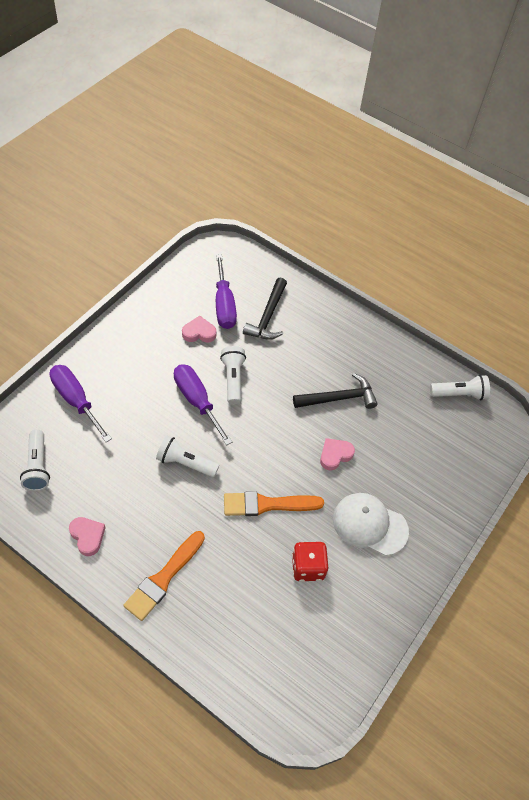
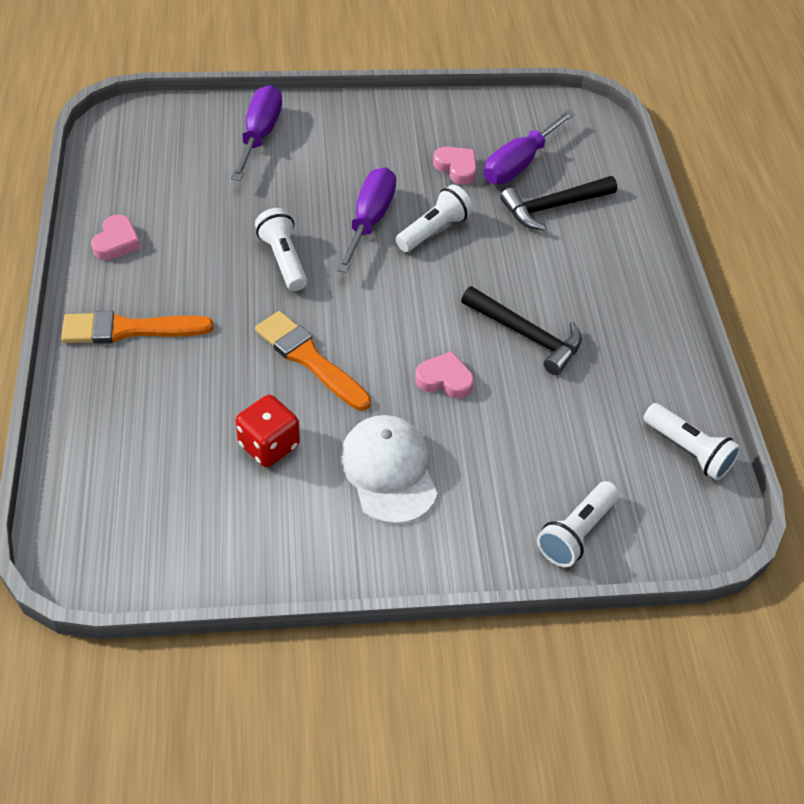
camera: 50 degrees right, 5 degrees down
(37, 466) = (155, 158): white flashlight -> white flashlight (576, 532)

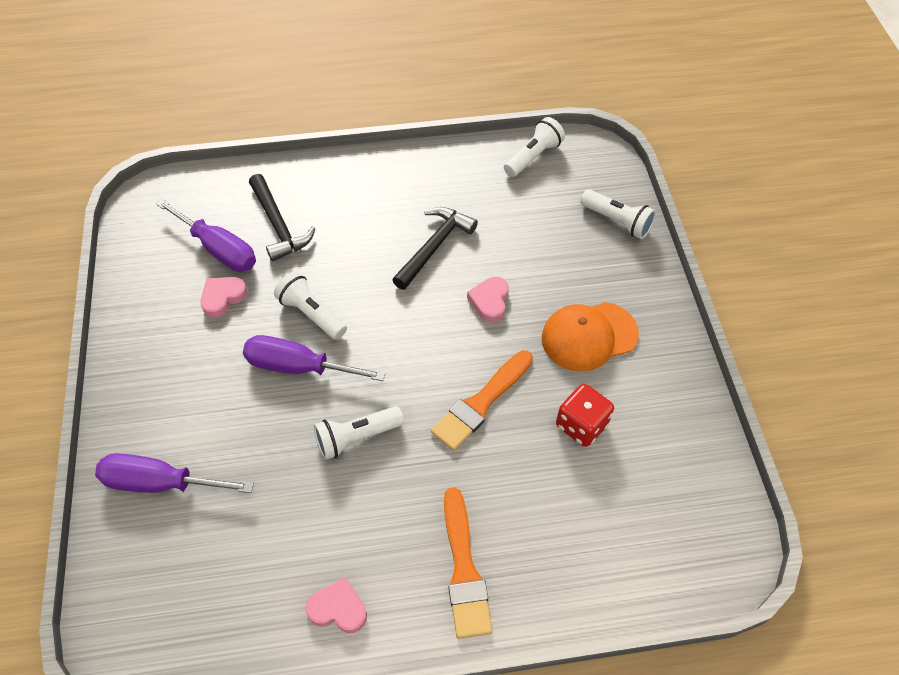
camera: 90 degrees left, 5 degrees up
(388, 471) = (589, 336): white cap -> orange cap

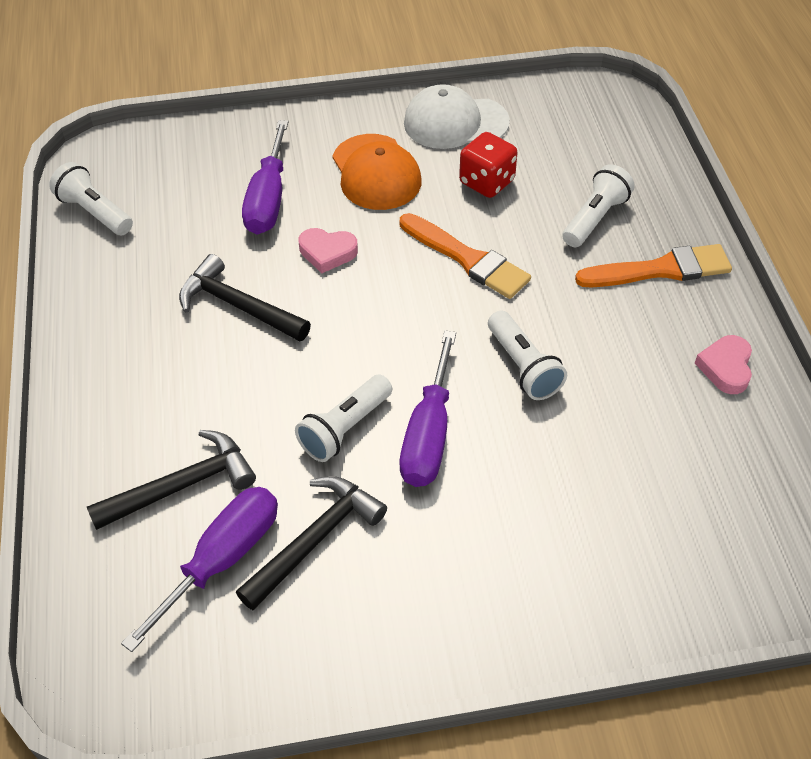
camera: 90 degrees left, 5 degrees down
(160, 482) = (613, 566): purple screwdriver -> purple screwdriver (268, 199)
(223, 298) = (315, 539): pink heart -> black hammer
(617, 221) = (214, 144): white flashlight -> white flashlight (595, 218)
(665, 403) = (455, 122): none -> white cap

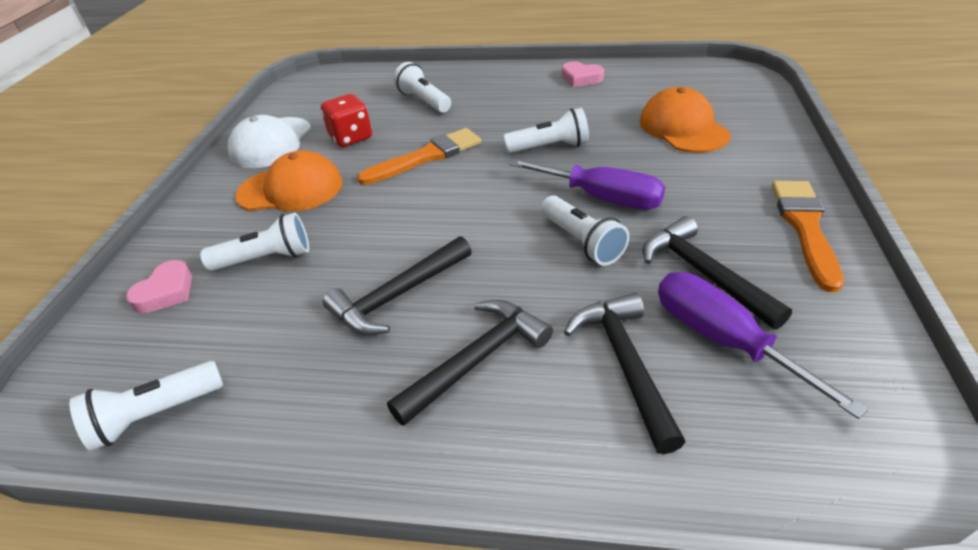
camera: 70 degrees left, 10 degrees down
(172, 381) = (477, 359): none -> black hammer
(268, 199) = (266, 259): purple screwdriver -> white flashlight
(327, 252) = (367, 228): pink heart -> pink heart (166, 292)
(620, 503) = (683, 128): none -> orange cap
(660, 269) = (487, 86): orange brush -> orange brush (805, 227)

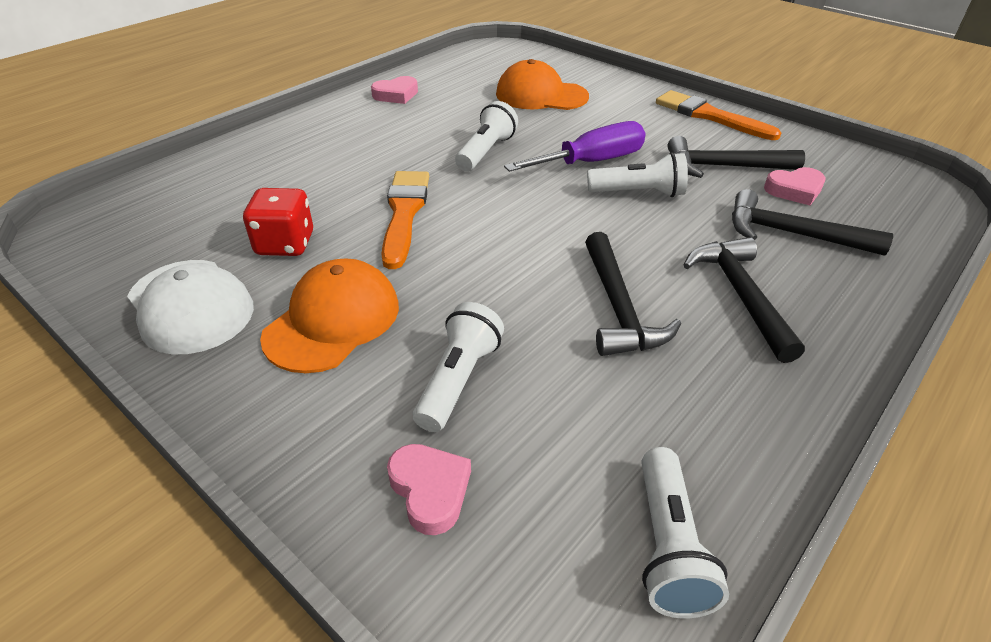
camera: 60 degrees left, 0 degrees up
(424, 101) = (288, 176): white flashlight -> none
(723, 340) = (794, 190): purple screwdriver -> pink heart

